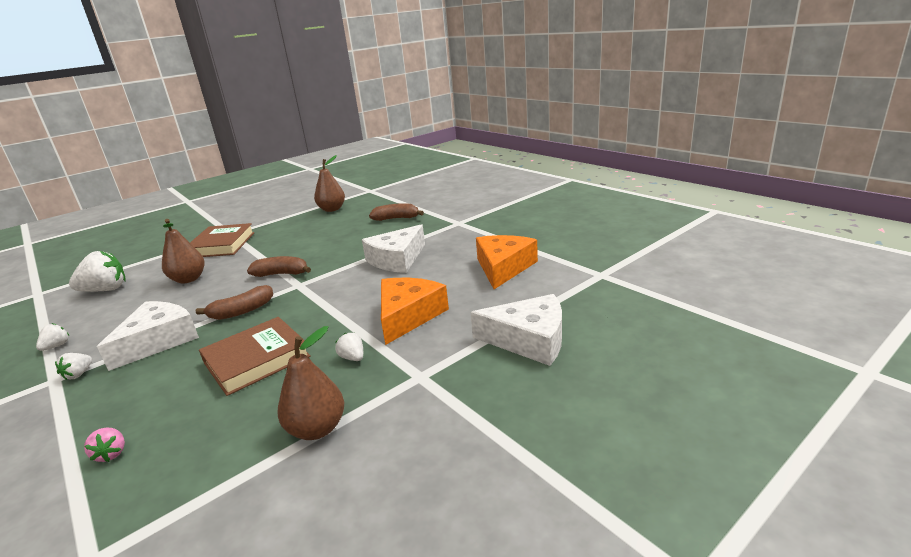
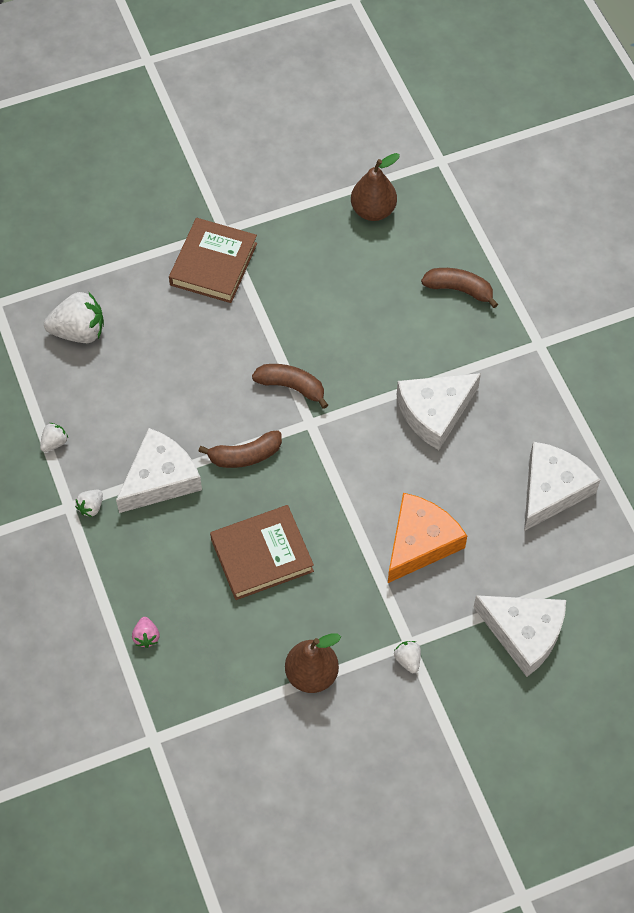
camera: 15 degrees right, 35 degrees up
(188, 279) = (178, 349): brown pear -> none
(353, 358) = (353, 591): white strawberry -> white strawberry (408, 660)
(503, 268) = (551, 490): orange cheese -> white cheese

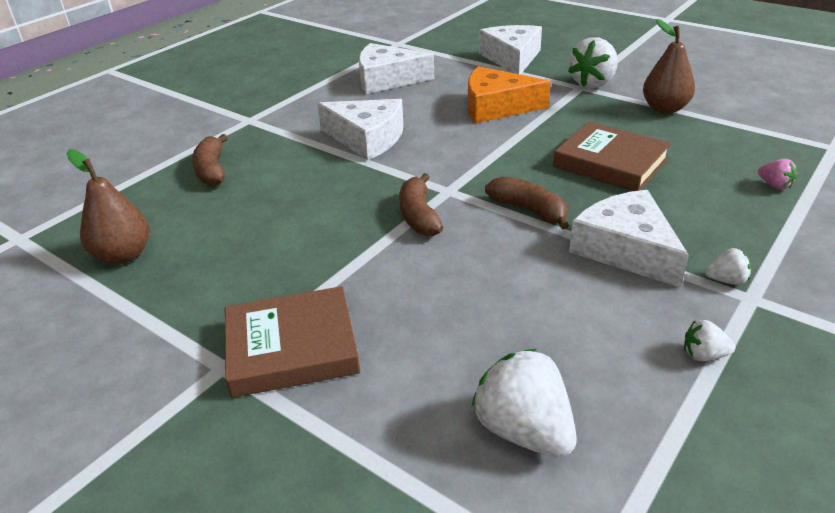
camera: 120 degrees left, 25 degrees down
(146, 637) = (774, 185): pink strawberry -> pink strawberry turned 90 degrees clockwise
(160, 478) = (626, 249): white cheese -> white cheese turned 45 degrees clockwise
(408, 660) = (593, 83): white strawberry -> white strawberry, size x2.04

